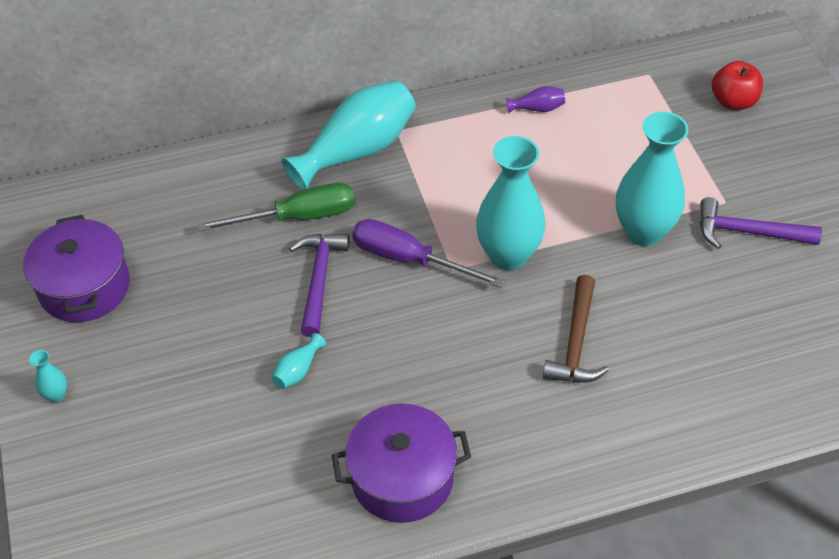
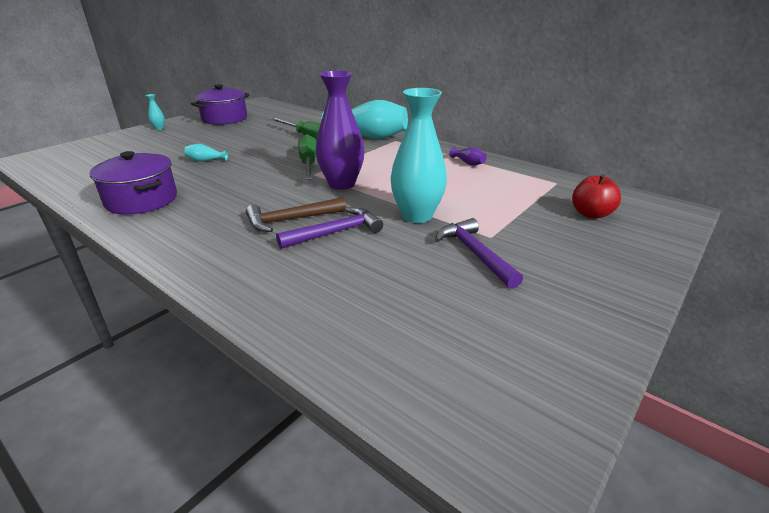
camera: 55 degrees right, 20 degrees down
(319, 280) = (272, 150): purple hammer -> purple hammer (335, 232)
(409, 259) = (308, 163): purple screwdriver -> green screwdriver
(508, 255) = (341, 184): turquoise vase -> purple vase

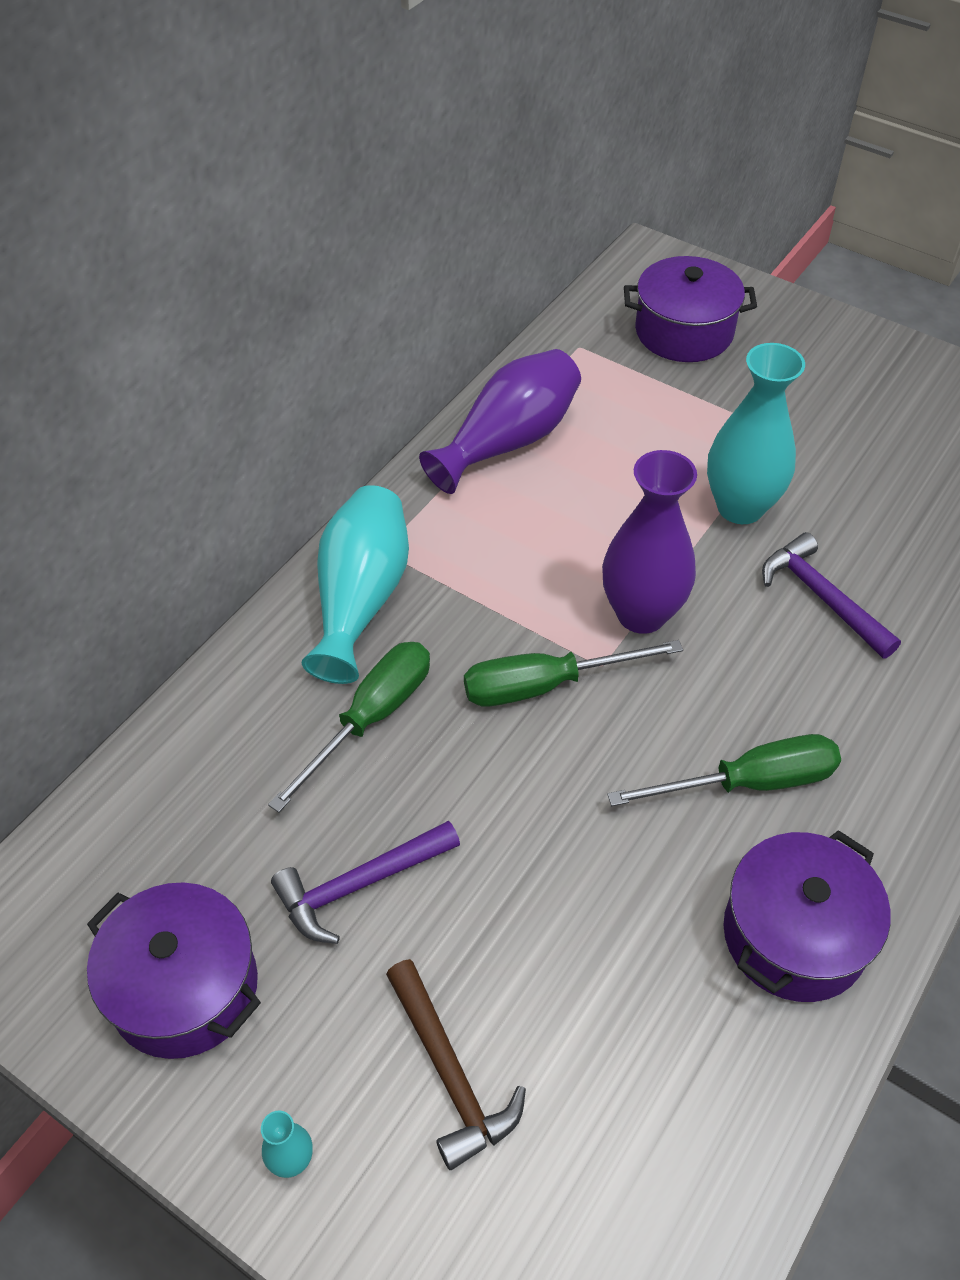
camera: 95 degrees left, 20 degrees up
(206, 160) = (558, 898): turquoise vase -> none
(226, 199) = (749, 782): none -> green screwdriver
(291, 220) = (800, 661): brown hammer -> brown hammer (450, 1072)
(468, 163) = (508, 441): purple vase -> purple vase, size x2.41
(475, 254) = (829, 450): purple hammer -> purple hammer (360, 885)
(591, 214) = (684, 332): red apple -> purple pot

